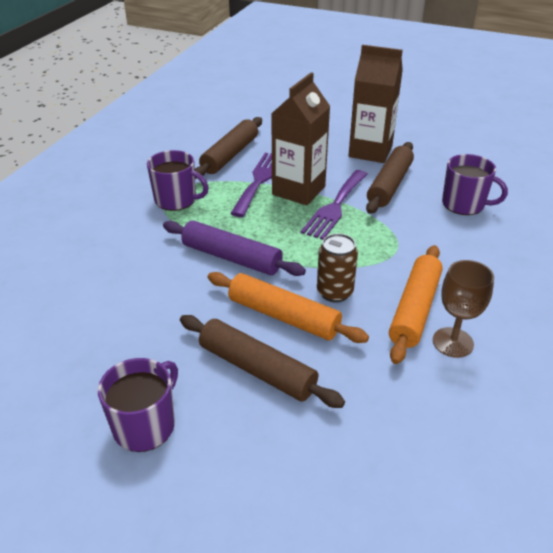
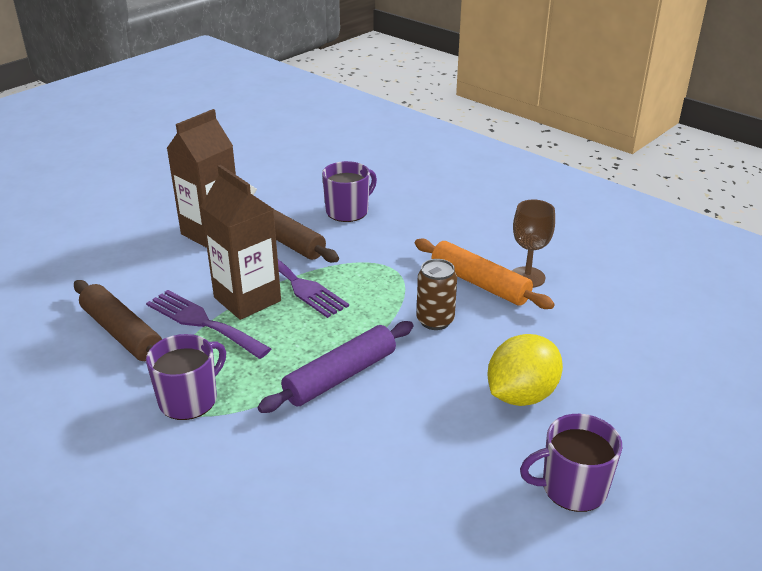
camera: 70 degrees left, 5 degrees down
(145, 425) = (572, 487): purple mug -> purple mug turned 60 degrees counterclockwise
(257, 369) = (521, 395): brown rolling pin -> yellow lemon
(284, 316) = (455, 361): orange rolling pin -> none

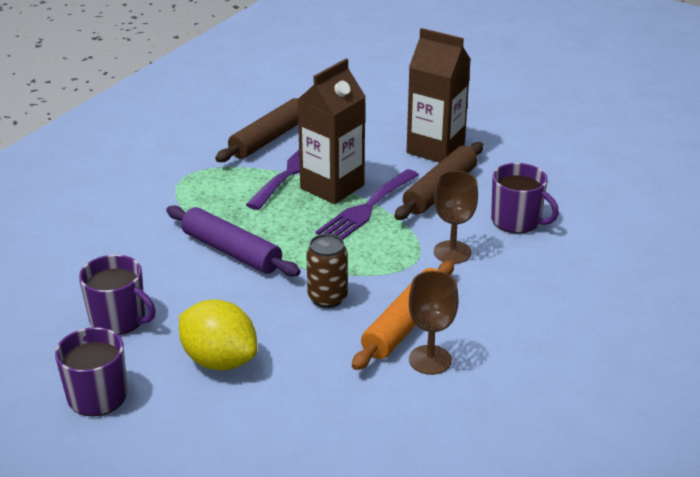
camera: 80 degrees right, 0 degrees up
(189, 399) = (192, 184): purple mug -> purple mug (119, 319)
(383, 247) = (452, 252): none -> brown goblet

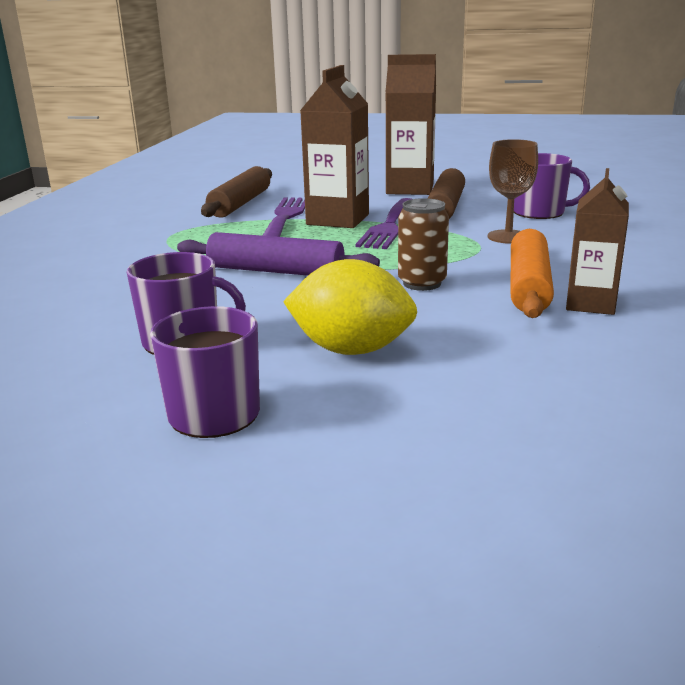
camera: 20 degrees left, 10 degrees down
(430, 360) = (590, 304): brown goblet -> brown carton

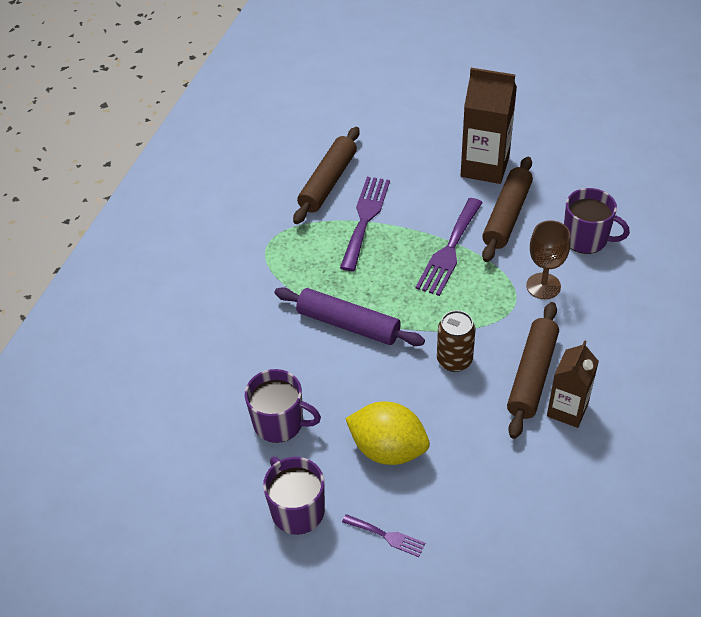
camera: 10 degrees right, 25 degrees up
(338, 219) = (409, 230): brown carton -> none
(371, 426) = (387, 536): none -> purple fork
(528, 285) = (532, 375): orange rolling pin -> brown rolling pin

